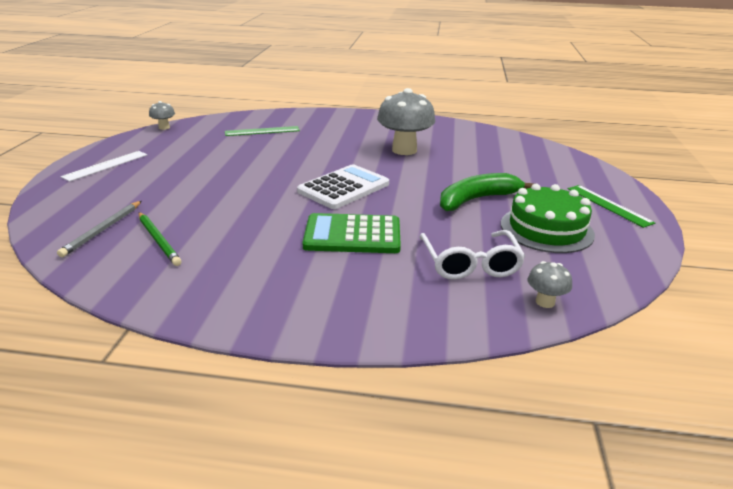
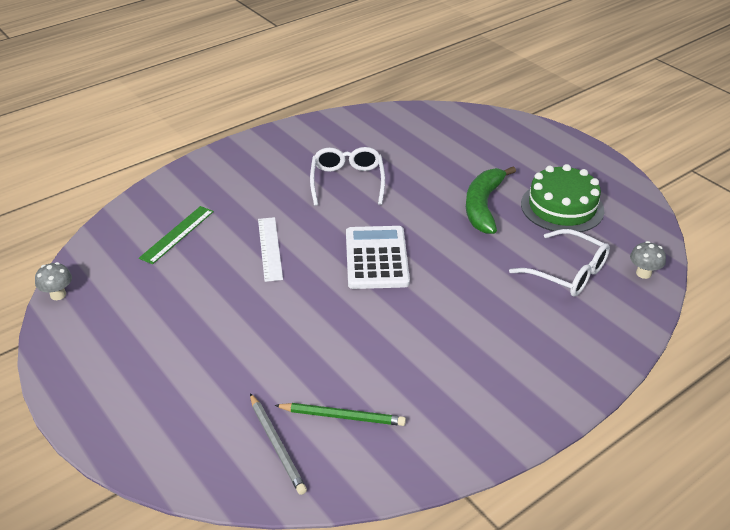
camera: 45 degrees left, 10 degrees up
(106, 165) = (112, 384): white ruler -> white ruler (270, 248)
(352, 235) = (464, 302): green calculator -> none
(404, 150) = (347, 181): grey mushroom -> white glasses
(608, 205) = (563, 157): green ruler -> none

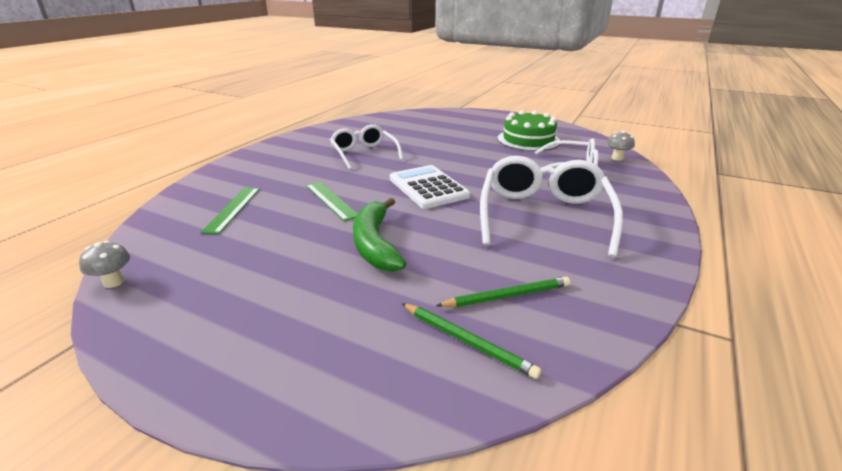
camera: 25 degrees left, 10 degrees down
(270, 248) = (331, 200): white ruler -> green ruler
(277, 445) = (467, 341): grey pencil -> green pencil
(463, 335) = (544, 215): none -> white glasses
(483, 206) = (477, 148): green banana -> green banana (375, 244)

